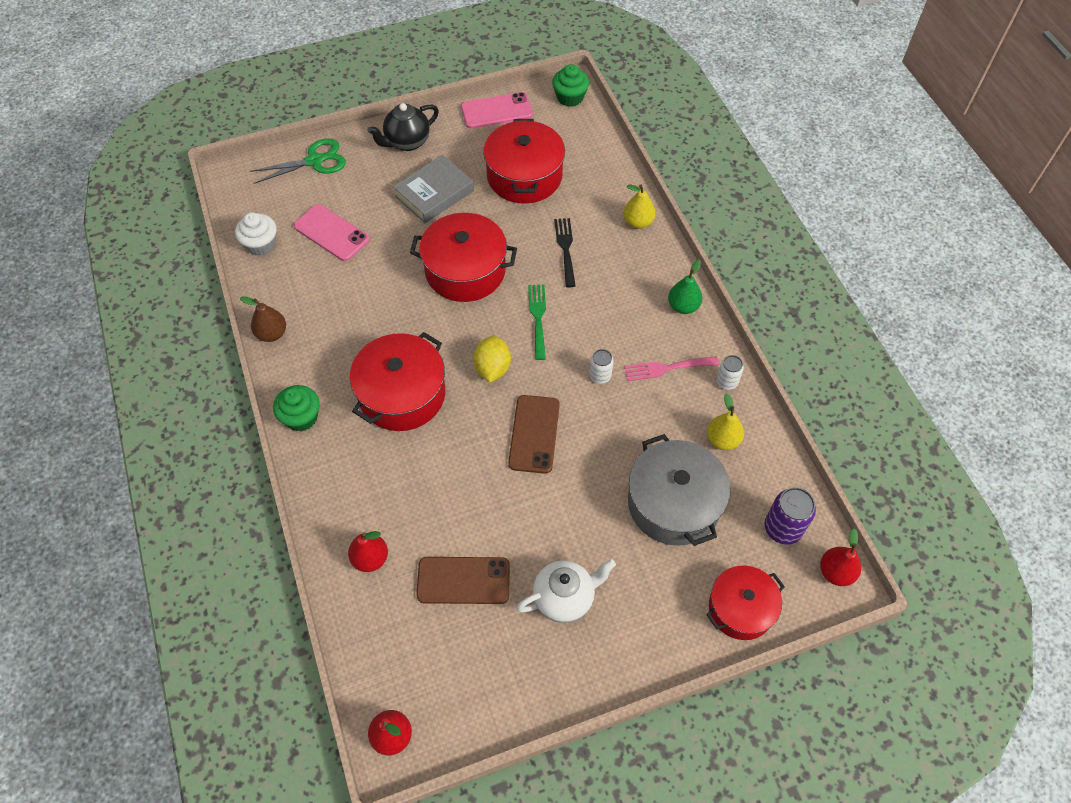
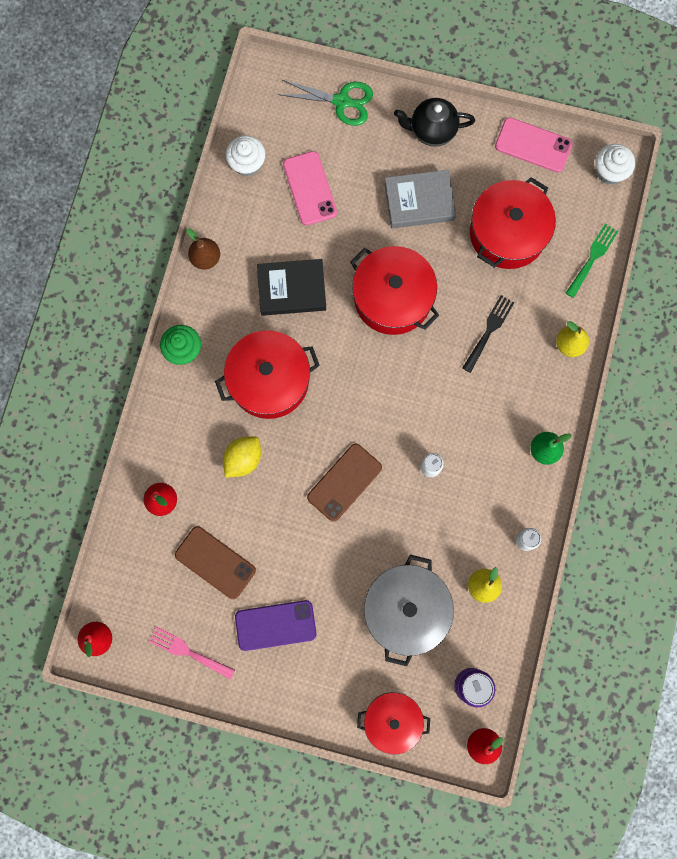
camera: 35 degrees right, 20 degrees up
(370, 313) = (292, 289): none -> black book
(492, 368) = (352, 404): yellow lemon -> yellow lemon (243, 459)
(538, 318) = (419, 382): green fork -> green fork (592, 258)
(565, 598) = (275, 625): white teapot -> purple phone
(570, 97) = (609, 171): green cupcake -> white cupcake
(667, 368) = (488, 496): pink fork -> pink fork (189, 652)

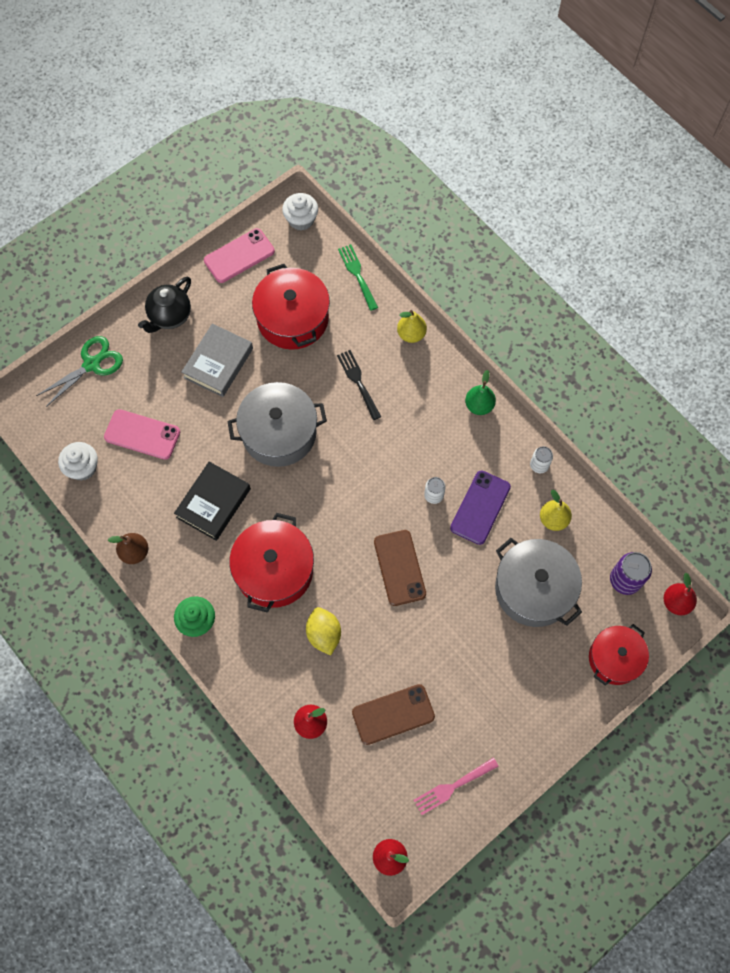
camera: 55 degrees left, 10 degrees down
(275, 625) = (478, 699): purple phone -> purple phone (480, 507)
(393, 298) = (279, 433): red pot -> grey pot

